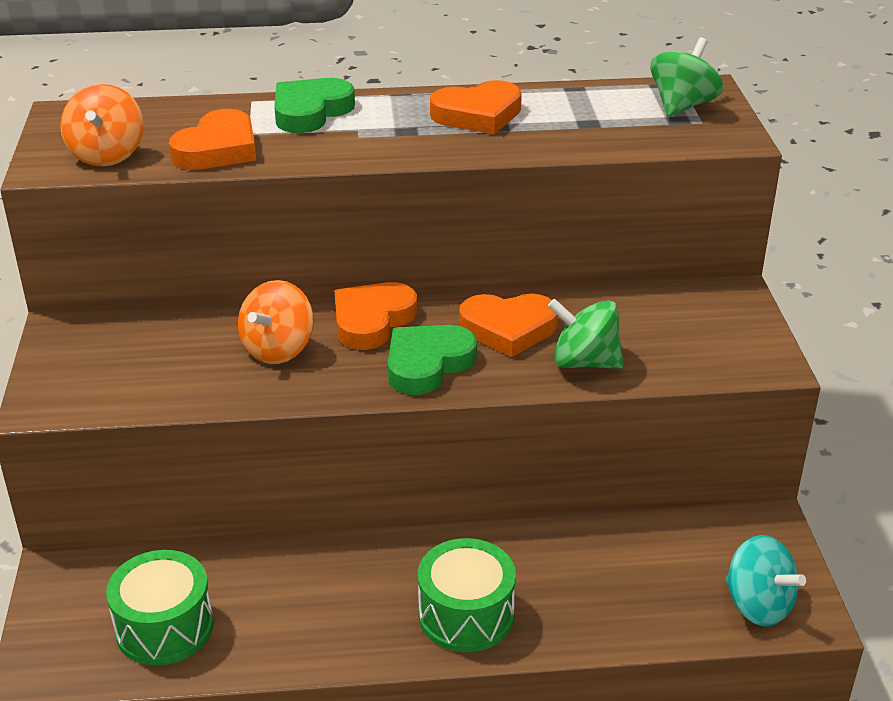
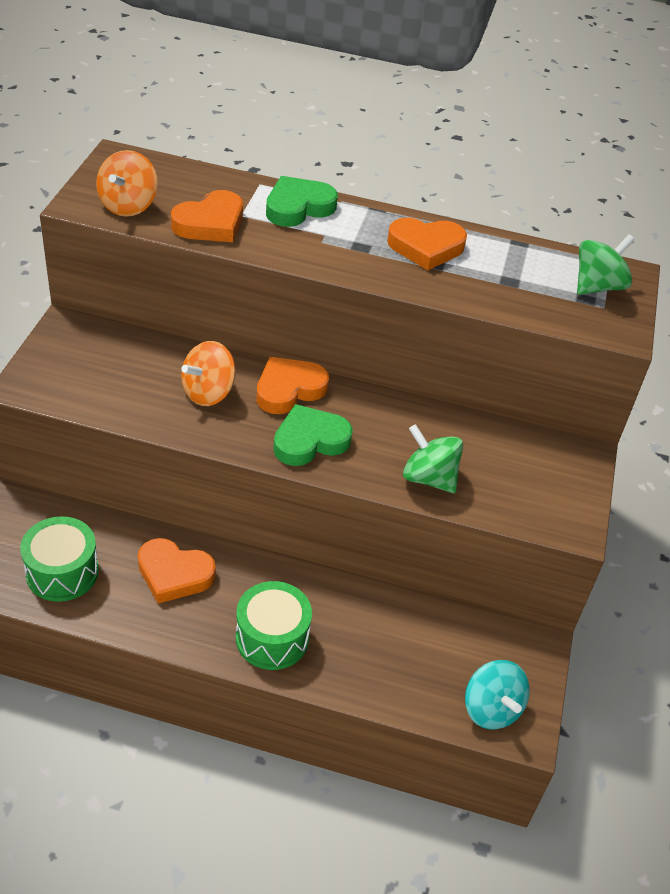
camera: 15 degrees right, 10 degrees up
(508, 329) = (387, 429): orange heart -> orange heart (174, 574)

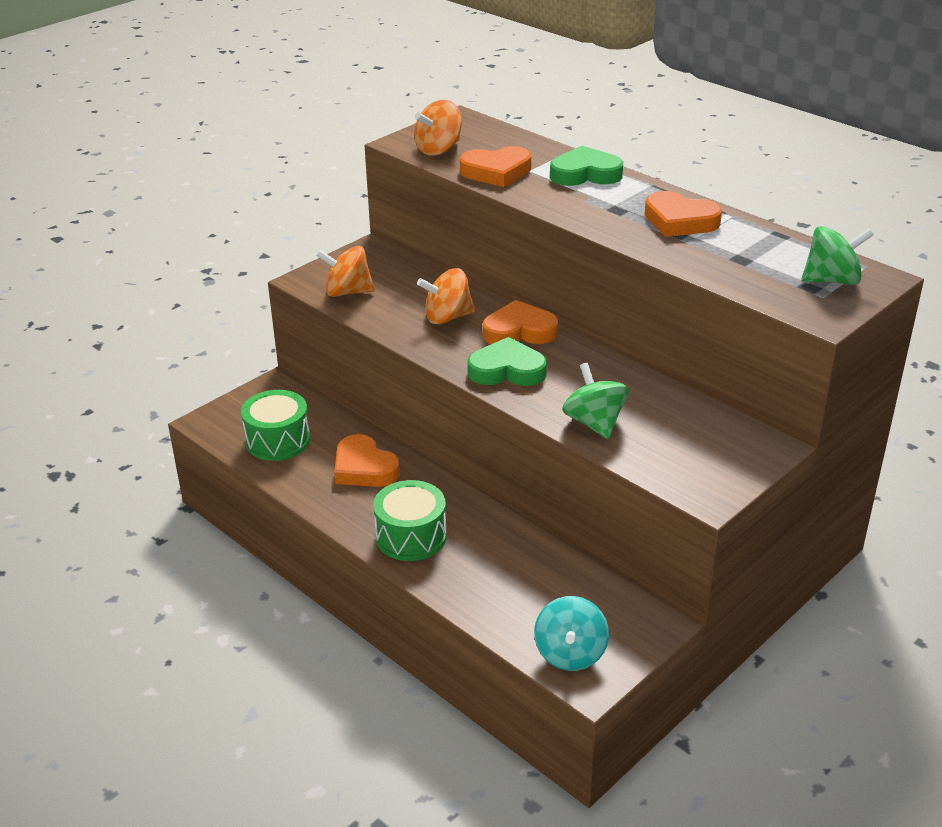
camera: 35 degrees right, 10 degrees down
(82, 389) = (347, 292): none -> orange spinning top

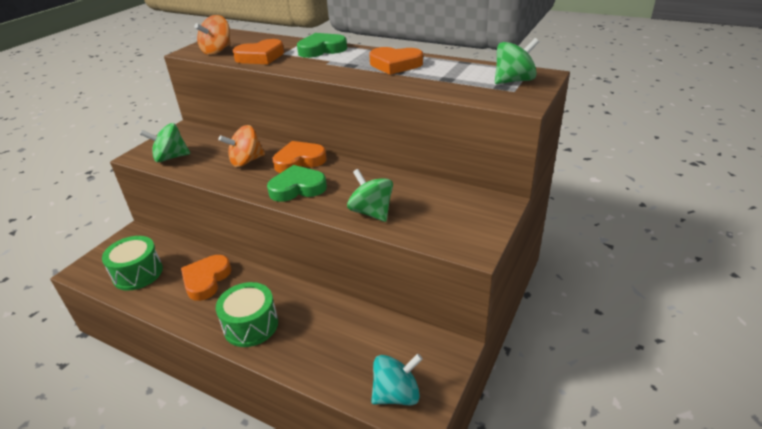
camera: 15 degrees left, 0 degrees up
(347, 292) = (170, 157): orange spinning top -> green spinning top
(364, 468) = (206, 280): orange heart -> orange heart turned 75 degrees clockwise
(570, 654) = (396, 394): turquoise spinning top -> turquoise spinning top turned 105 degrees counterclockwise

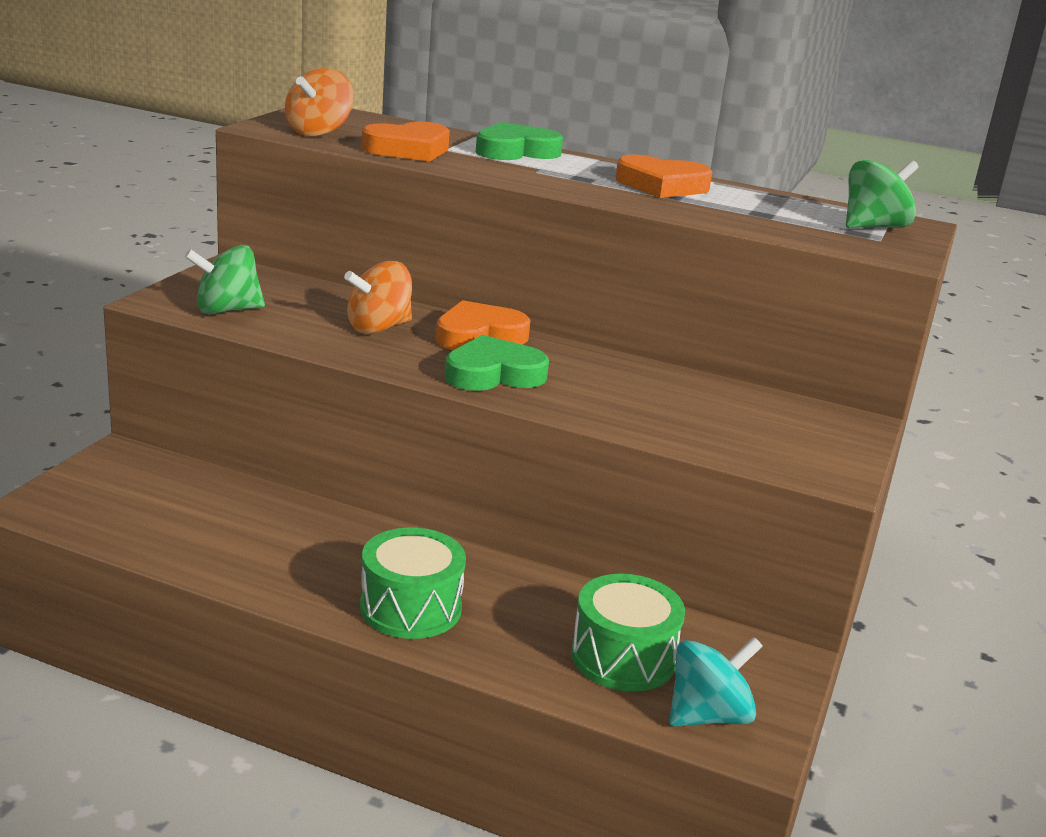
camera: 10 degrees left, 10 degrees down
(138, 273) = (155, 517): green drum -> green drum (623, 657)
(206, 280) = (299, 535): orange heart -> none
(371, 212) = (642, 417): green spinning top -> none

